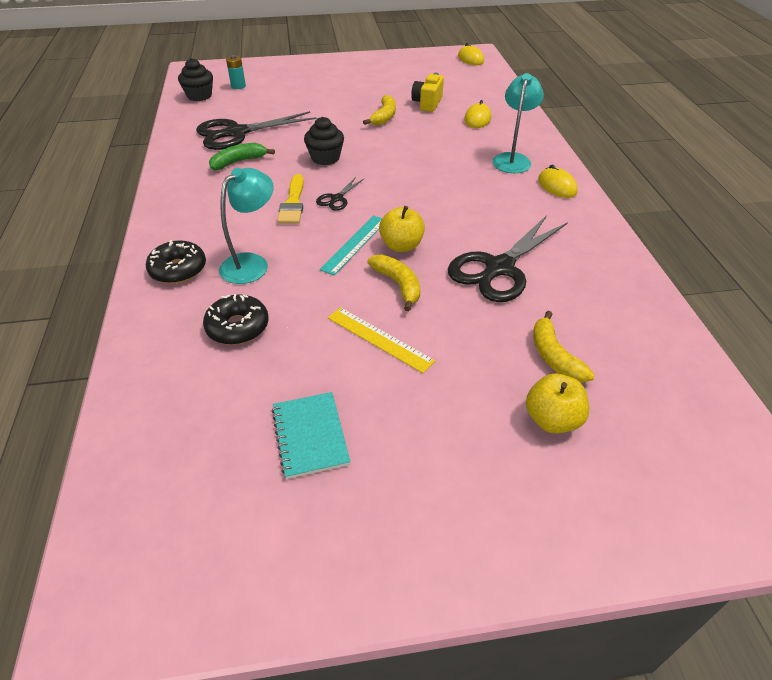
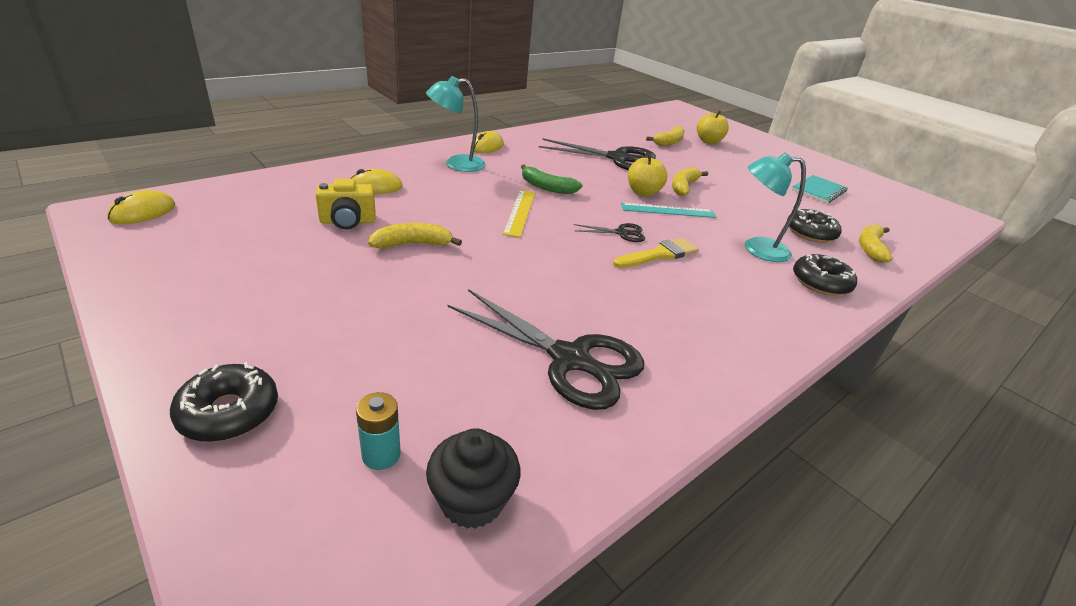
camera: 125 degrees left, 10 degrees down
(171, 358) = (870, 248): none -> yellow banana
(239, 162) = (636, 322): green banana -> green banana (547, 187)
(290, 67) = (229, 412): none -> black donut
(325, 158) = (557, 259): black cupcake -> none
(379, 339) = (734, 185): yellow ruler -> yellow ruler (520, 212)

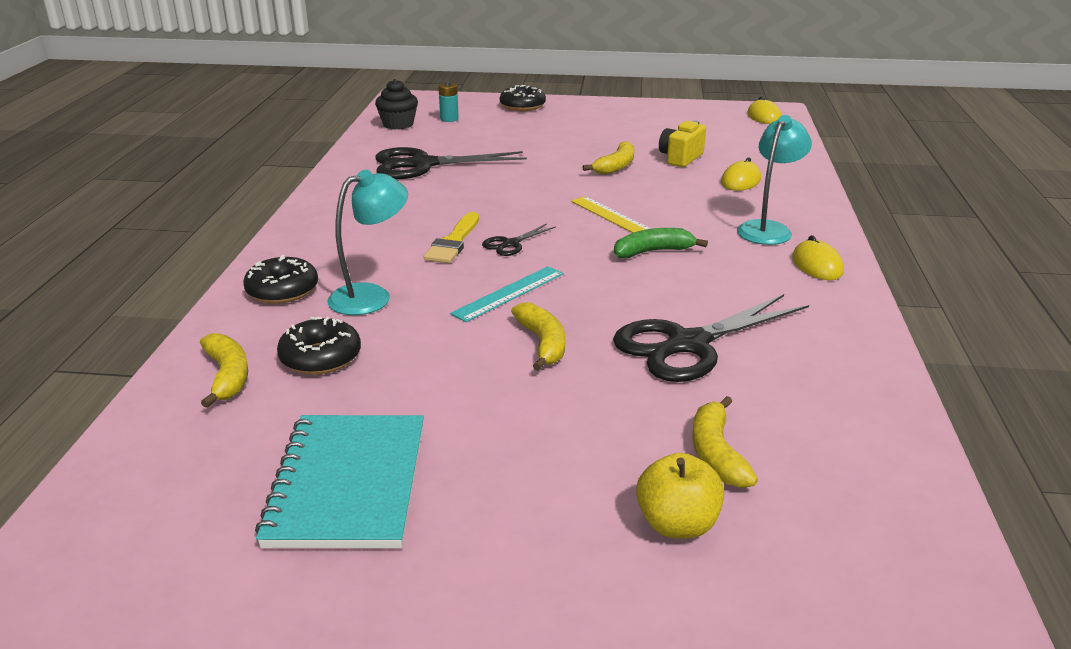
camera: 140 degrees right, 5 degrees down
(643, 192) = (568, 303): yellow apple -> none
(818, 191) = (348, 483): turquoise notebook -> turquoise notebook, size x1.60

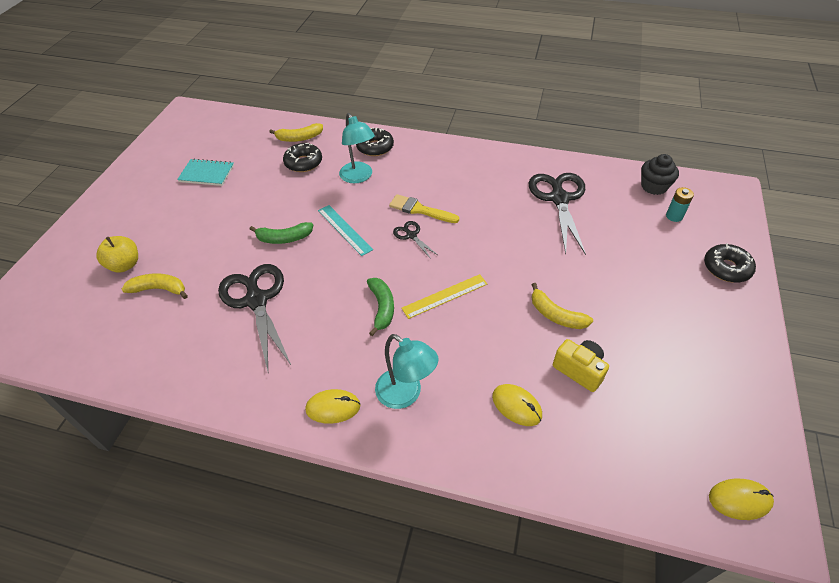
camera: 100 degrees right, 20 degrees up
(348, 483) = (207, 174): turquoise notebook -> turquoise notebook, size x0.63
(542, 343) = (284, 238): yellow banana -> green banana

